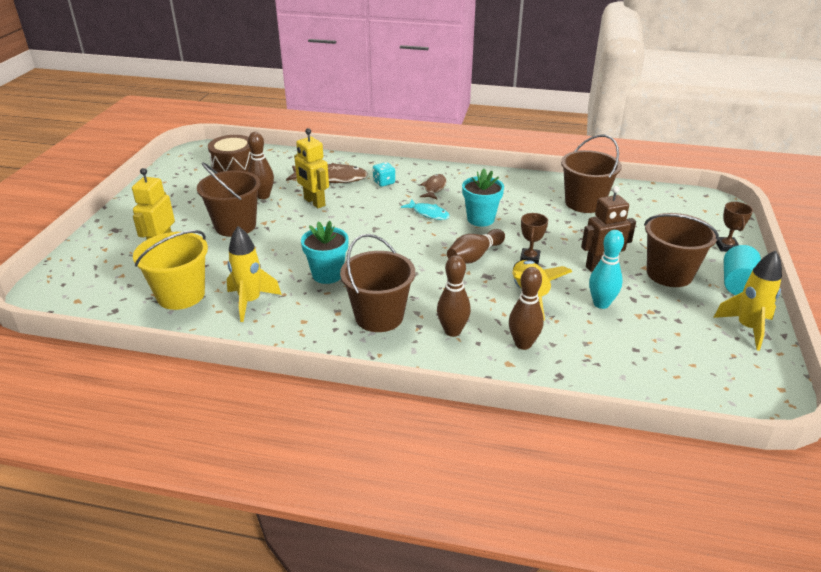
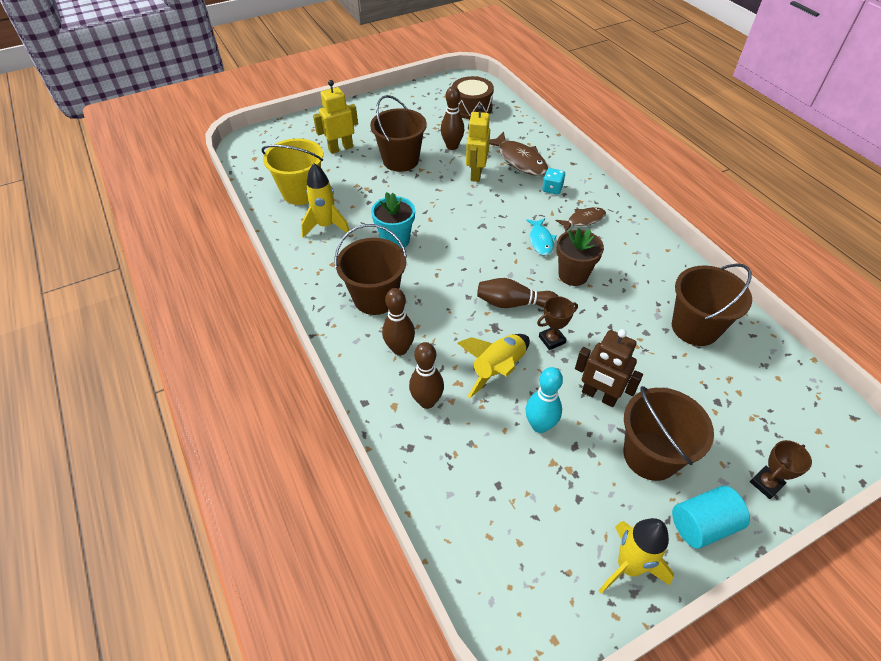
camera: 50 degrees right, 15 degrees up
(480, 219) = (573, 275): turquoise flower pot -> brown flower pot

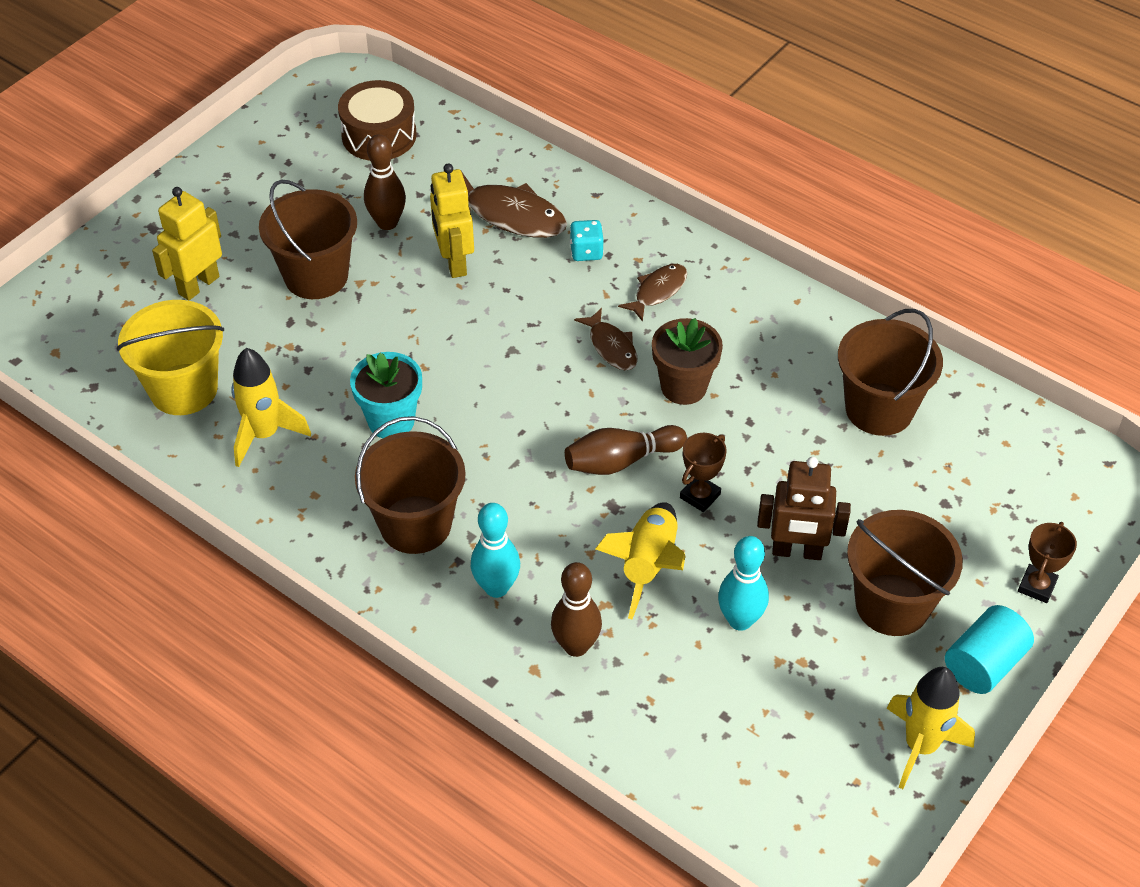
camera: 25 degrees left, 0 degrees up
(400, 349) = (496, 587): brown bowling pin -> turquoise bowling pin
(540, 240) = (611, 346): turquoise fish -> brown fish

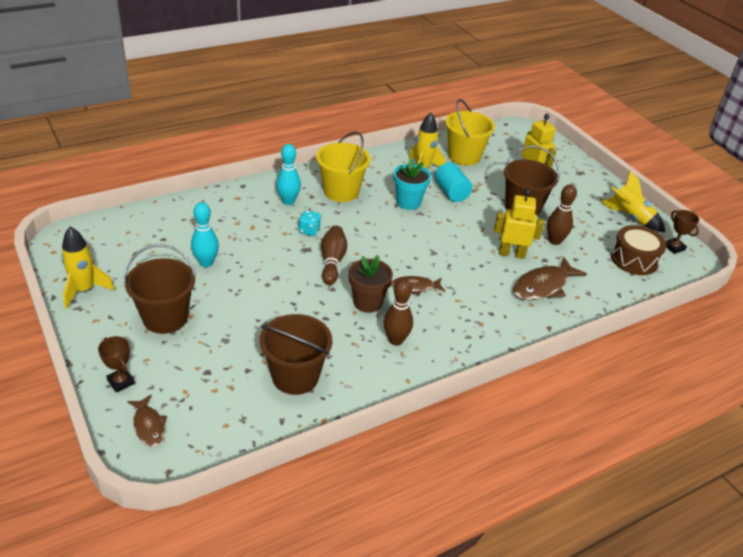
camera: 110 degrees right, 10 degrees down
(415, 524) = (341, 191): brown bucket -> yellow bucket
(576, 646) = (238, 212): brown bowling pin -> brown bowling pin (396, 340)
(586, 252) = (497, 305): turquoise dice -> turquoise dice (309, 230)
(648, 565) = (262, 247): yellow rocket -> yellow rocket (630, 217)
(657, 291) = (449, 321): brown fish -> brown fish (148, 426)
(700, 496) = (289, 279): brown trophy -> brown trophy (674, 247)
(797, 552) = (227, 298): brown robot -> none
(984, 664) = (100, 334): turquoise cylinder -> turquoise cylinder (451, 192)

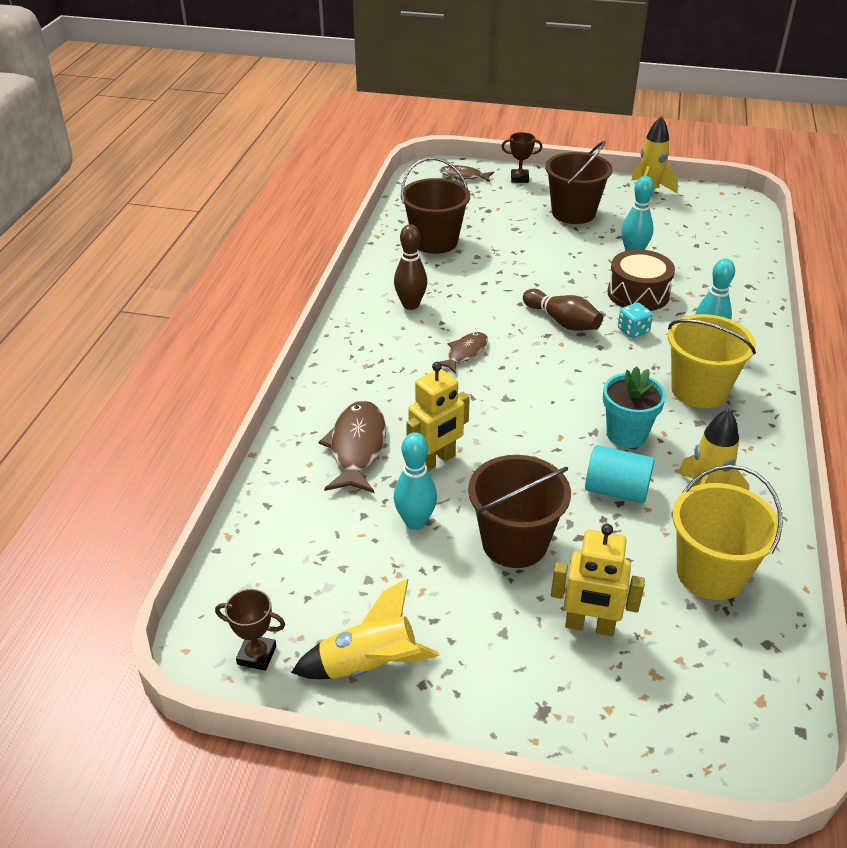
camera: 135 degrees right, 0 degrees up
(367, 302) = (477, 313): brown flower pot -> none
(554, 241) = (415, 522): brown bowling pin -> turquoise bowling pin
(634, 259) = (293, 578): brown drum -> brown drum (638, 294)

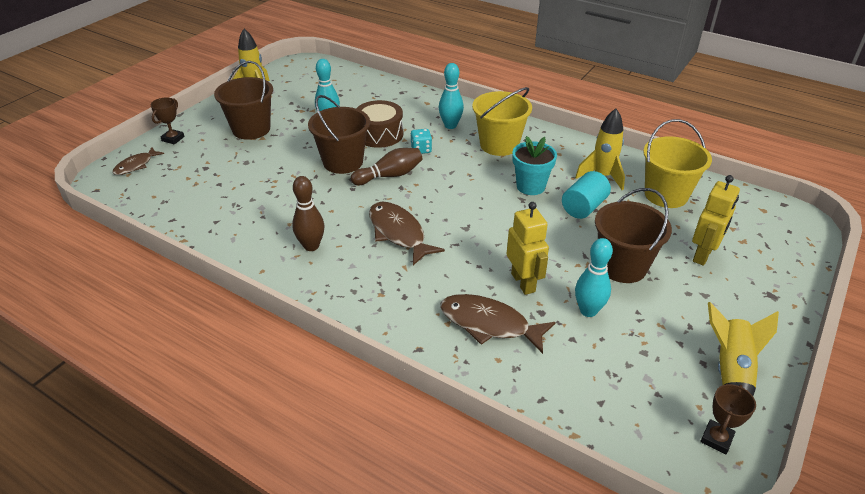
camera: 70 degrees left, 0 degrees up
(435, 241) = (226, 208): brown bucket -> brown bucket (343, 162)
(465, 353) = (398, 233): brown fish -> brown fish, size x1.66

